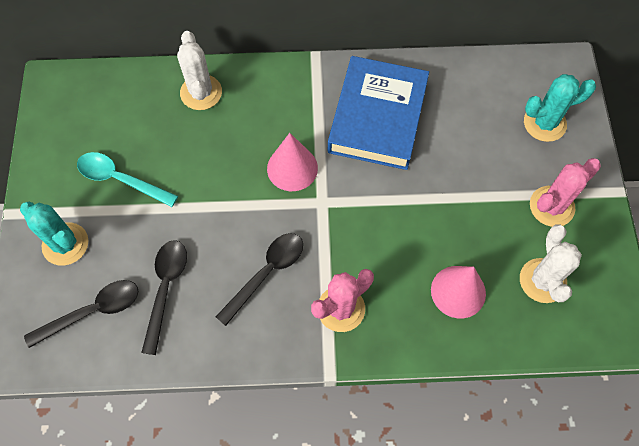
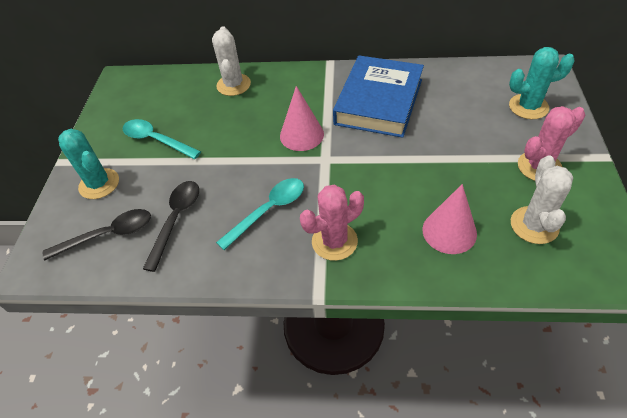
camera: 10 degrees right, 15 degrees down
(267, 273) = (269, 210): black spoon -> turquoise spoon

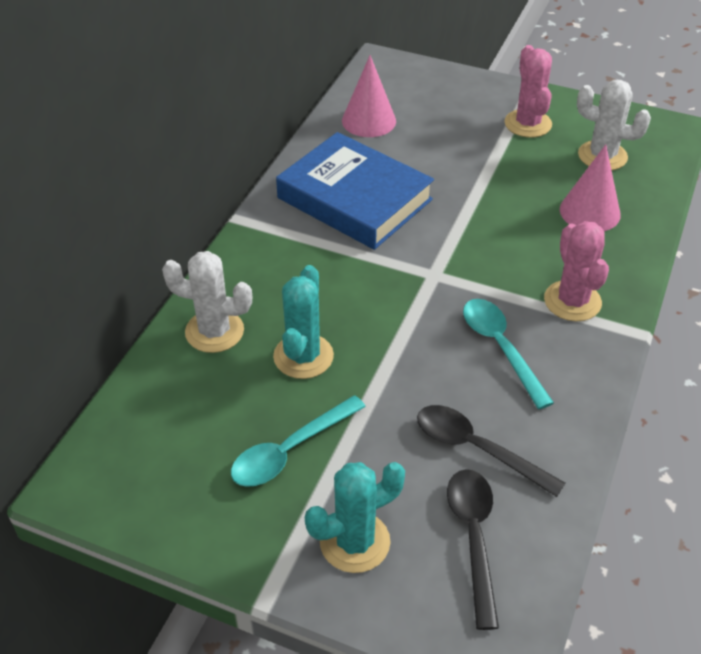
camera: 75 degrees left, 5 degrees down
(301, 135) = (376, 284): pink cone -> pink cone (368, 120)
(528, 107) = (436, 97): turquoise cactus -> turquoise cactus (303, 356)

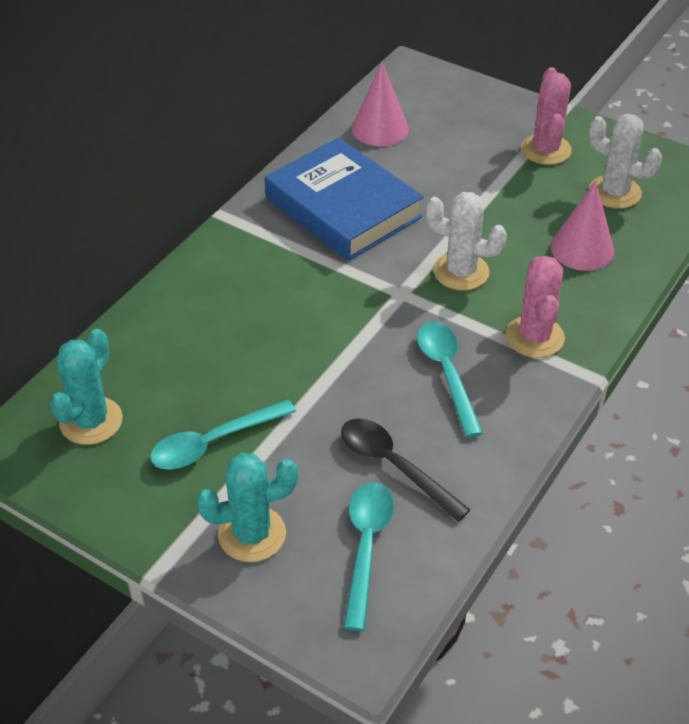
camera: 10 degrees right, 0 degrees up
(214, 331) = (170, 321): white cactus -> white cactus (461, 272)
(303, 356) = (249, 356): turquoise cactus -> turquoise cactus (91, 421)
(473, 537) = (366, 546): black spoon -> turquoise spoon

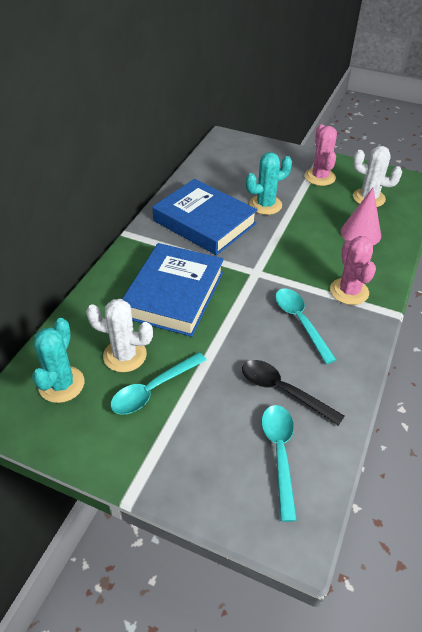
camera: 10 degrees left, 0 degrees up
(252, 534) = (195, 455): turquoise cactus -> turquoise cactus (265, 205)
(271, 313) = (174, 294): none -> blue book
(380, 129) = (215, 173): pink cone -> none
(461, 272) = (290, 255): white cactus -> white cactus (125, 355)

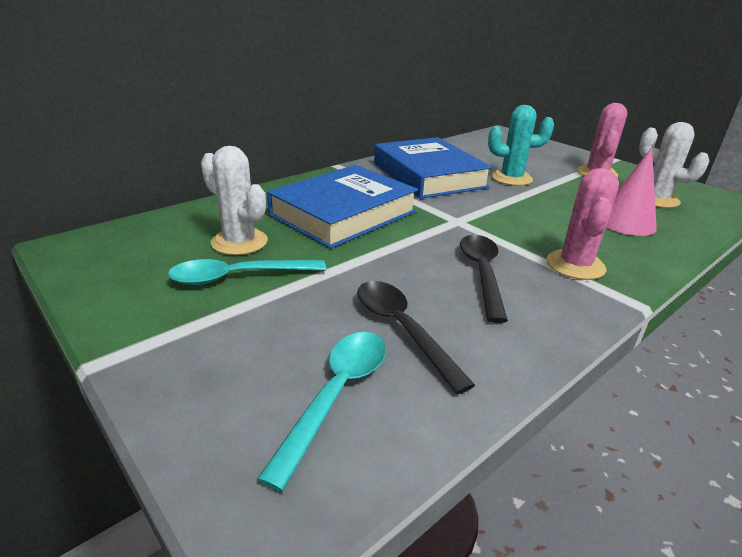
camera: 25 degrees right, 15 degrees down
(61, 384) = (149, 244): turquoise cactus -> none
(300, 321) = (482, 273): turquoise spoon -> black spoon

